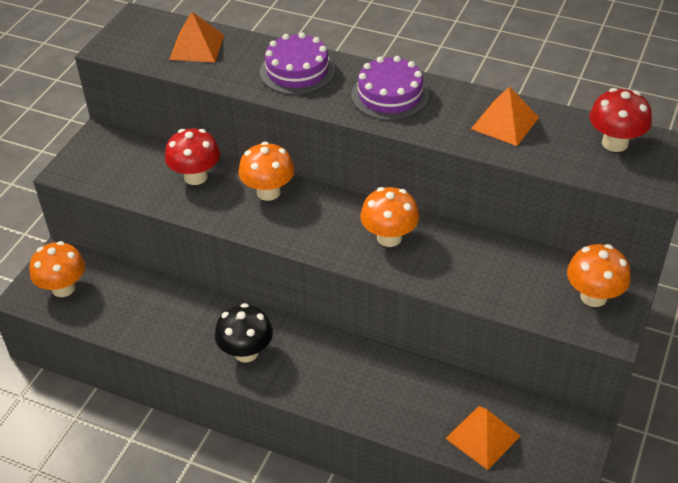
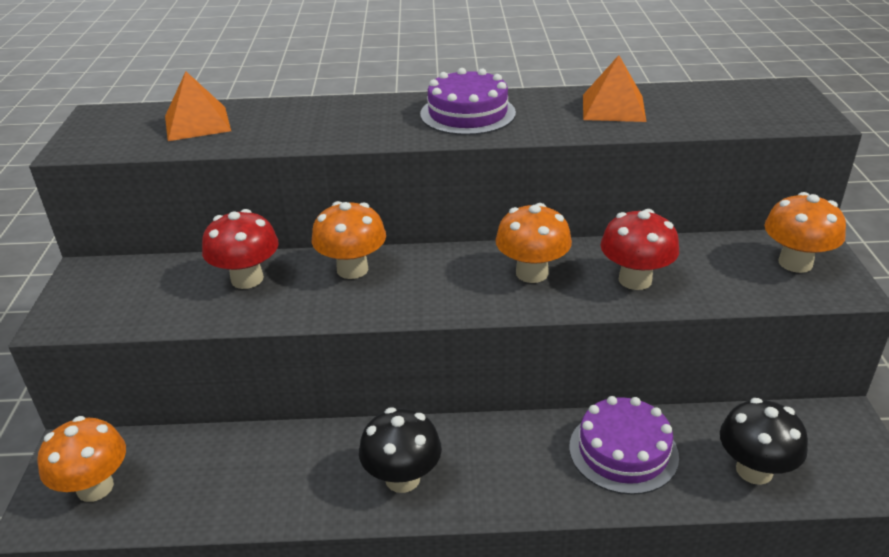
camera: 25 degrees left, 10 degrees down
(297, 71) = (341, 117): purple cake -> purple cake (623, 451)
(483, 437) = (754, 470): orange pyramid -> black mushroom
(615, 143) = (737, 98): red mushroom -> red mushroom (635, 280)

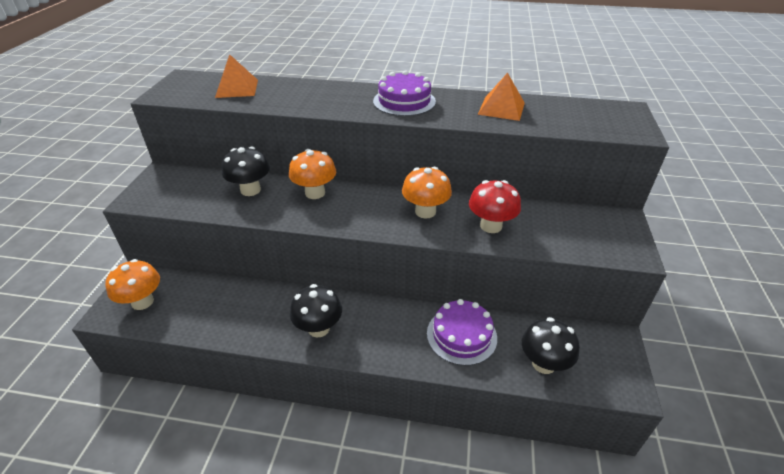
camera: 10 degrees right, 5 degrees up
(247, 279) = (250, 190): red mushroom -> black mushroom
(795, 263) = (605, 230): orange mushroom -> none

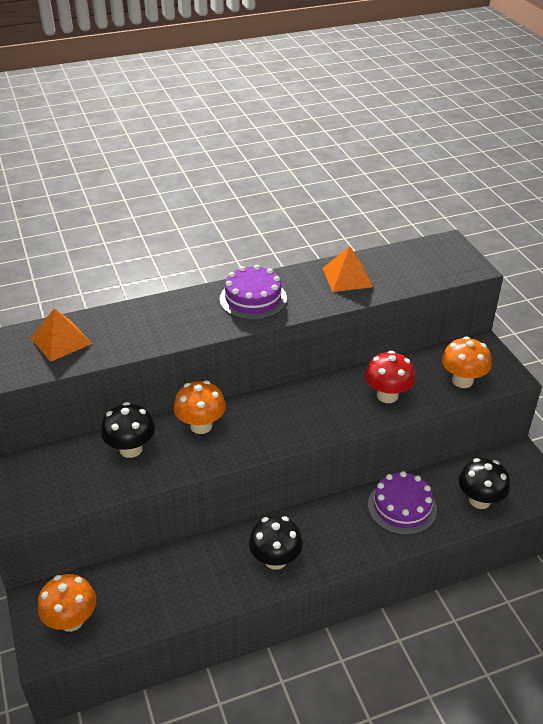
camera: 30 degrees left, 0 degrees up
(425, 211) = (321, 404): orange mushroom -> orange mushroom (462, 381)

